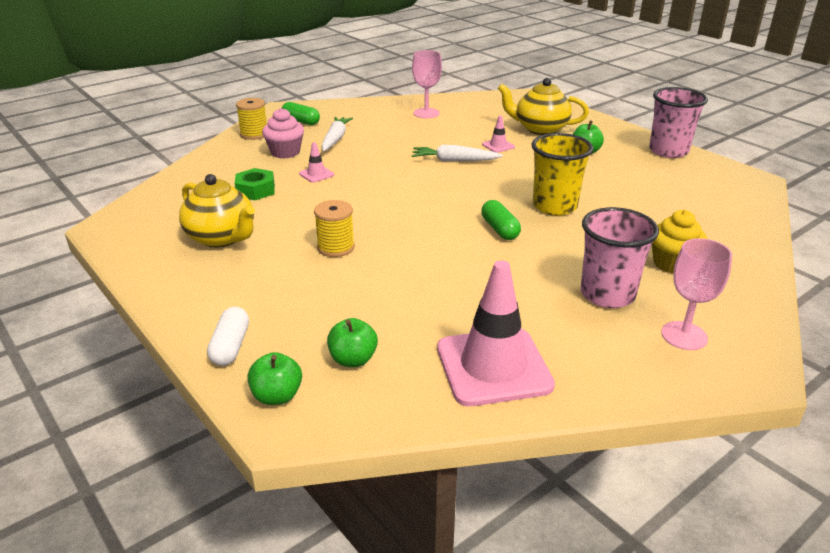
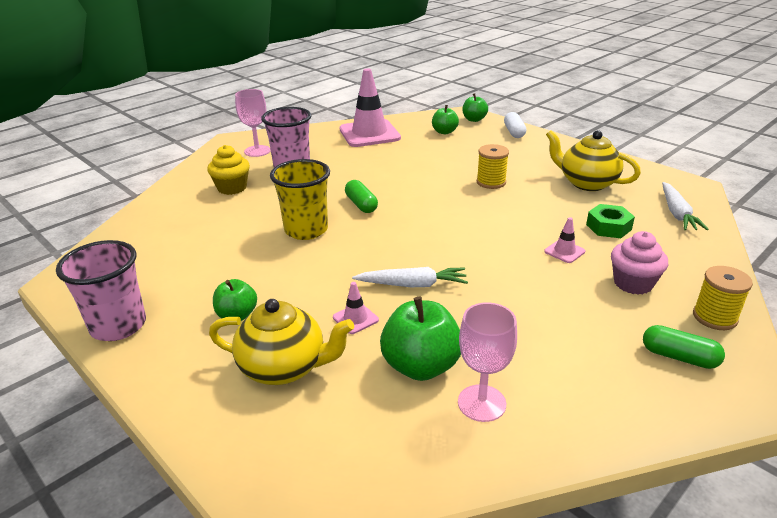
camera: 175 degrees right, 0 degrees up
(335, 139) = (589, 315): white carrot -> white carrot (677, 213)
(456, 125) = (421, 366): none -> green apple

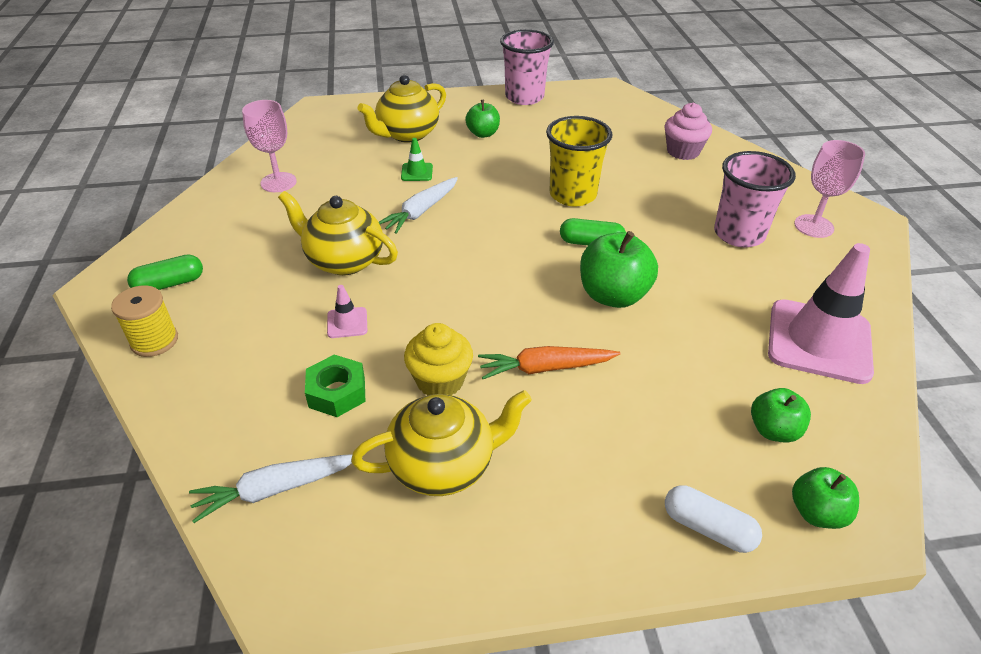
camera: 125 degrees right, 10 degrees up
(232, 188) = (711, 183): yellow cupcake -> yellow cupcake (440, 381)
(355, 319) = (417, 172): pink traffic cone -> green traffic cone
(421, 366) = (337, 176): green apple -> green apple (613, 295)
(491, 182) = (545, 368): yellow spool -> orange carrot
(519, 287) = (343, 260): none -> yellow teapot
(633, 283) = (252, 329): pink cupcake -> pink cupcake (683, 151)
(677, 213) = (275, 489): white carrot -> white carrot turned 60 degrees counterclockwise

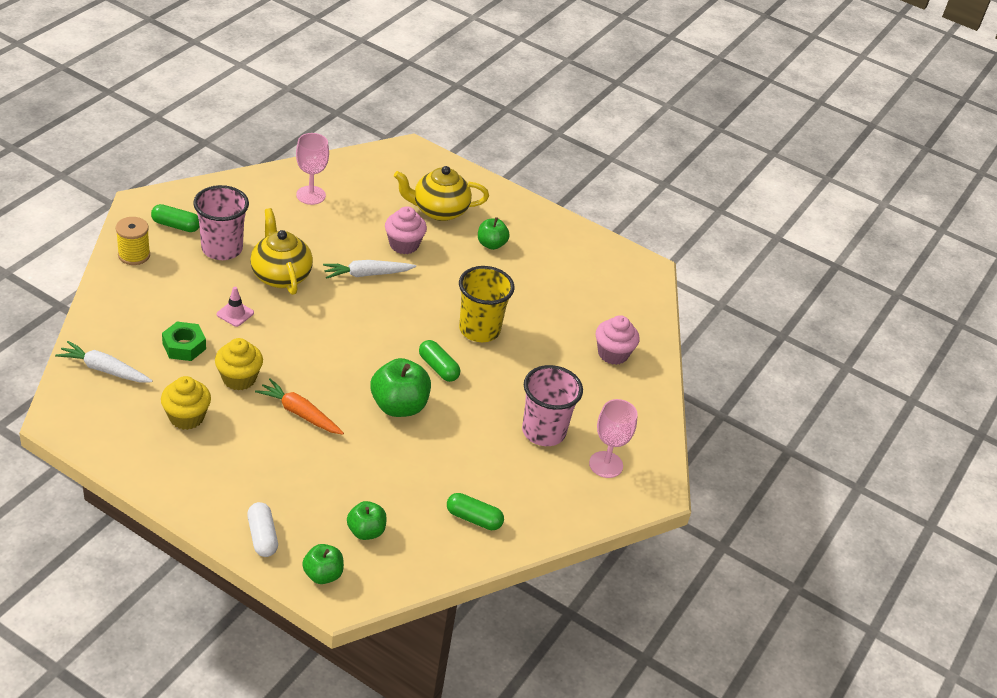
camera: 35 degrees right, 0 degrees up
(417, 172) = (404, 244): green traffic cone -> pink cupcake
(444, 465) = (186, 417): yellow teapot -> yellow cupcake
(524, 97) = (569, 233): pink cup -> pink cup (222, 249)
(819, 341) = (474, 518): pink traffic cone -> green capsule

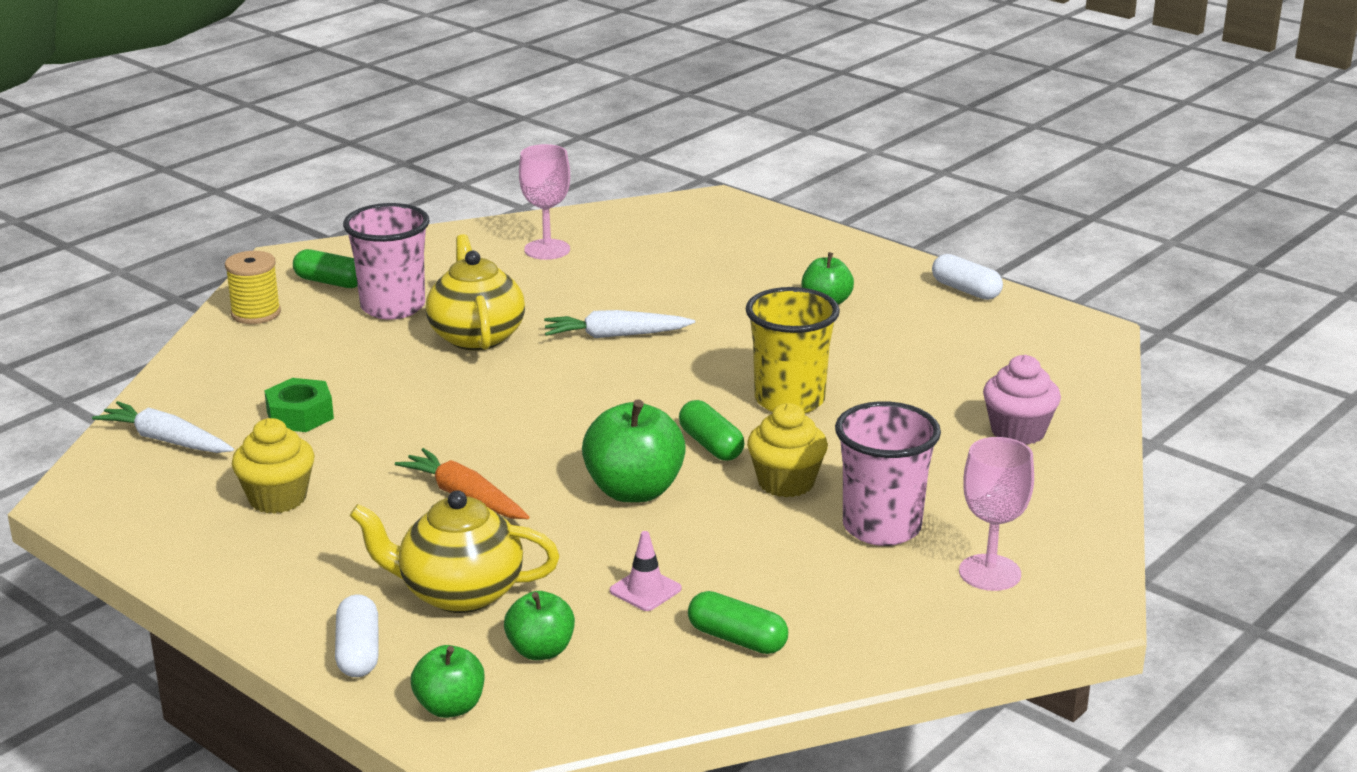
camera: 15 degrees right, 15 degrees down
(235, 313) = (392, 378): pink traffic cone -> pink traffic cone (645, 590)
(239, 378) = (376, 453): yellow cupcake -> yellow cupcake (786, 482)
(404, 244) = (682, 303): pink cupcake -> none
(439, 211) = (747, 265): yellow teapot -> yellow teapot (459, 593)
(573, 233) = (966, 290): none -> white capsule

